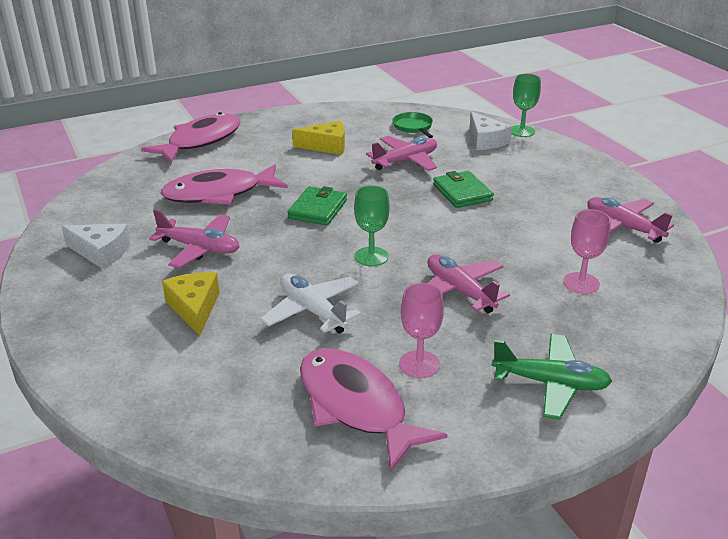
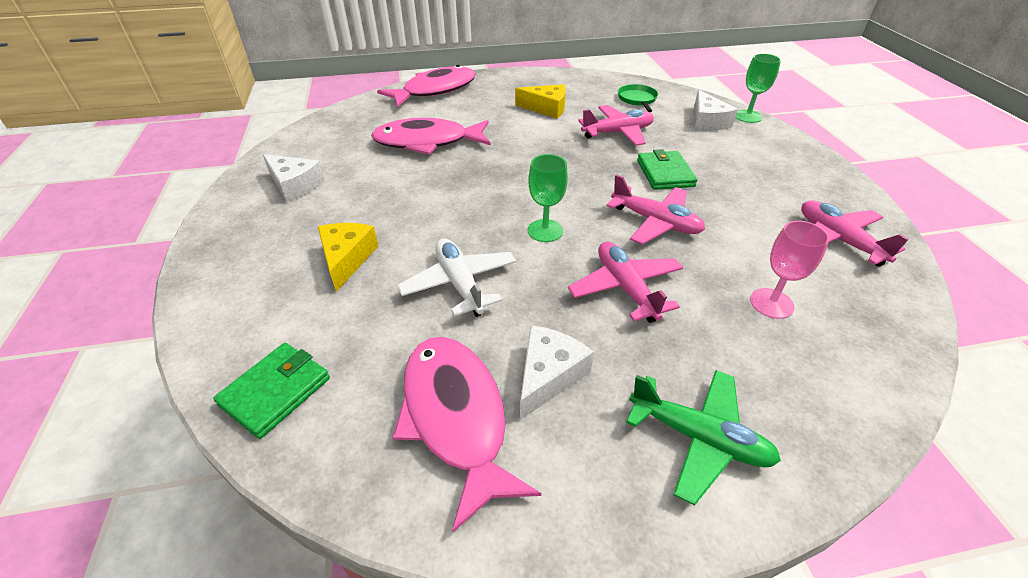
camera: 15 degrees right, 10 degrees up
(200, 248) = (383, 195): pink plane -> pink plane (655, 222)
(318, 209) = (512, 171): green wallet -> green wallet (275, 391)
(419, 364) = (548, 375): pink goblet -> white cheese

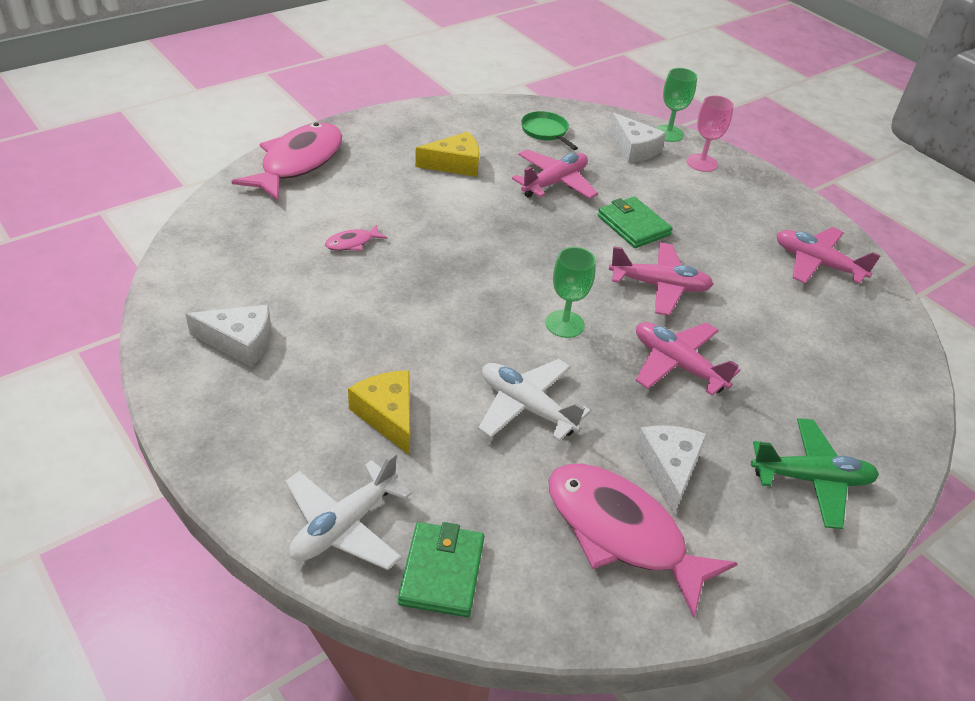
camera: 30 degrees left, 0 degrees up
(240, 328) = (344, 526): none -> white plane
(427, 142) = (352, 243): pink fish -> pink fish, size x0.41
(771, 303) = (799, 343): pink goblet -> pink goblet (701, 163)

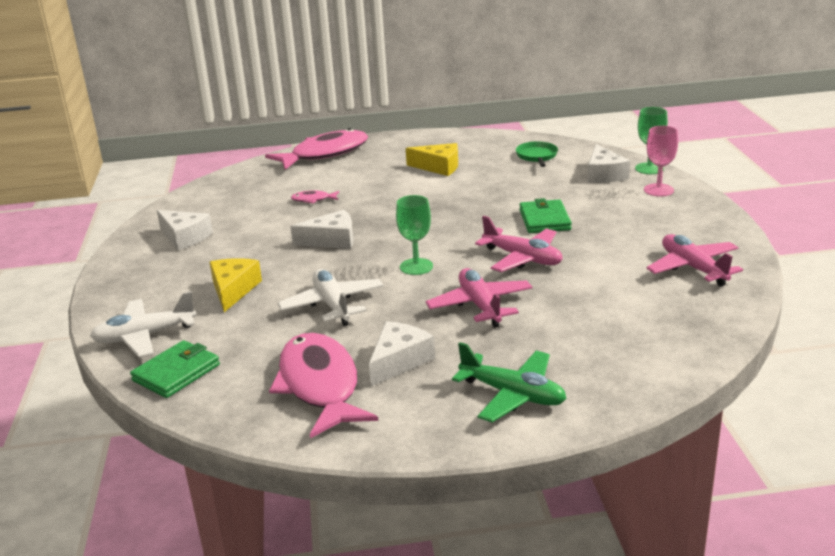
camera: 35 degrees right, 15 degrees down
(434, 305) = (332, 240): none -> white cheese
(554, 183) = (507, 187): pink plane -> none

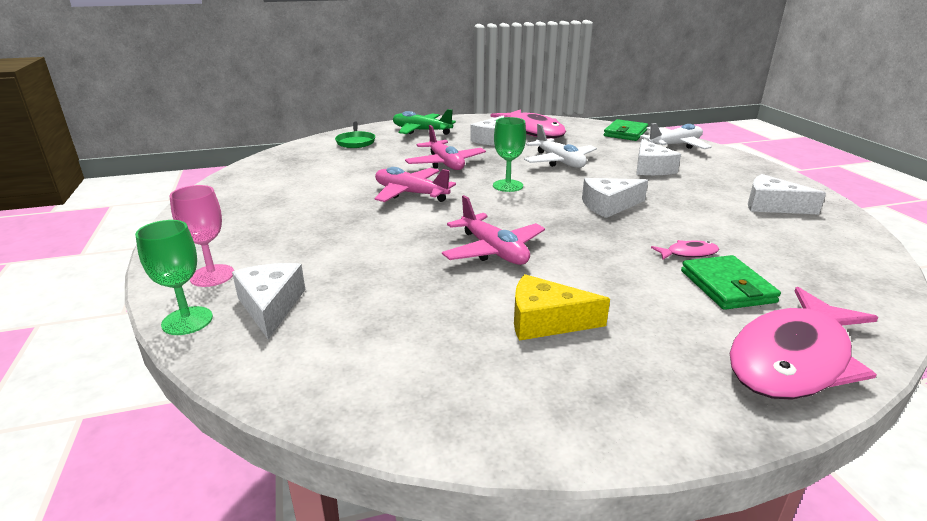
camera: 170 degrees right, 0 degrees up
(233, 290) = (651, 168): yellow cheese -> white cheese
(537, 156) = (370, 354): green pan -> green pan (355, 142)
(544, 220) = (382, 230): green wallet -> green wallet (727, 286)
(693, 268) = (259, 189): pink plane -> pink plane (493, 251)

